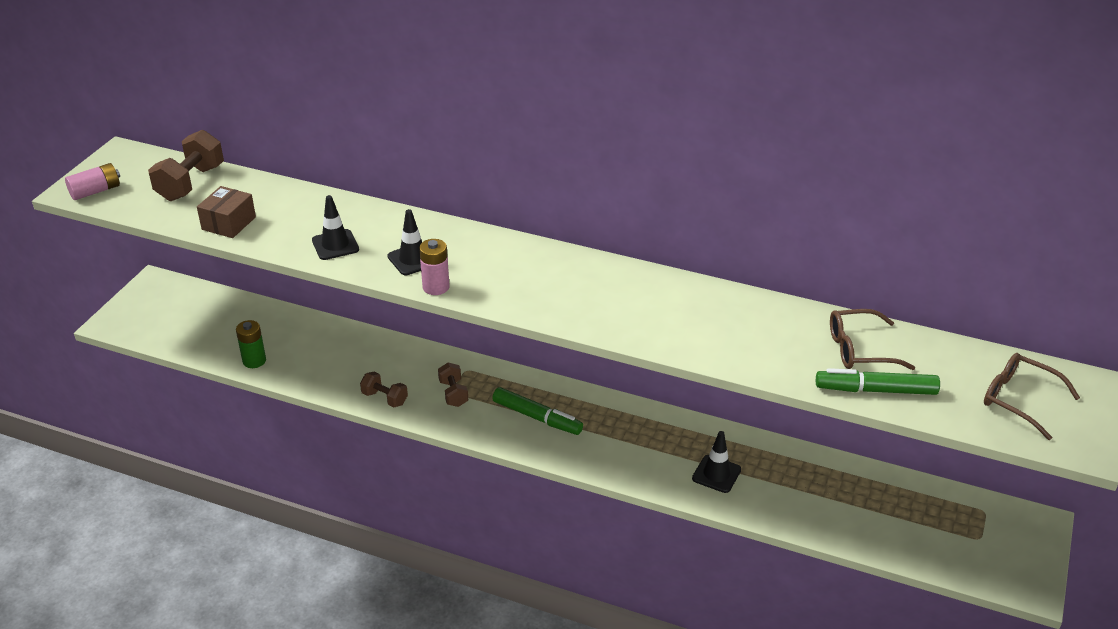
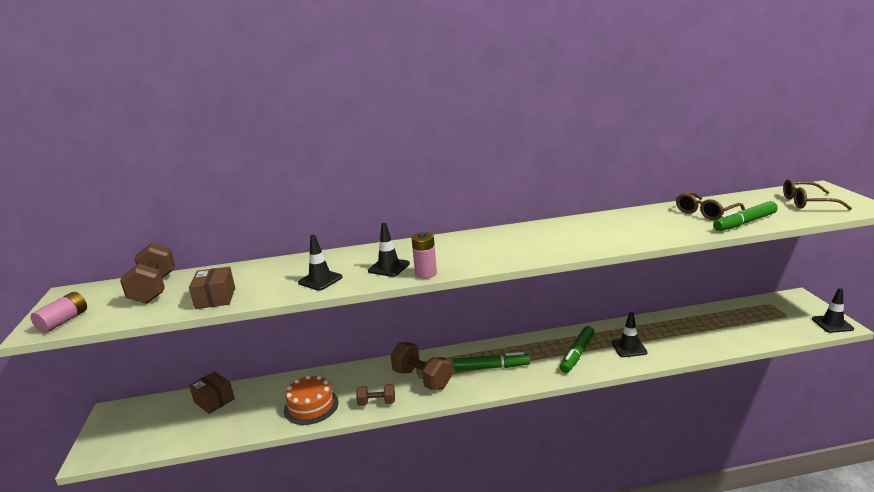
camera: 30 degrees left, 15 degrees down
(245, 315) = (214, 400): none -> brown box
(254, 361) = (249, 425): green battery -> none
(323, 369) = (311, 406): none -> orange cake
(453, 393) = (422, 379): brown dumbbell -> brown dumbbell, size x1.71
(648, 450) = (577, 354): none -> green marker
(1022, 581) = (832, 324): none -> black traffic cone

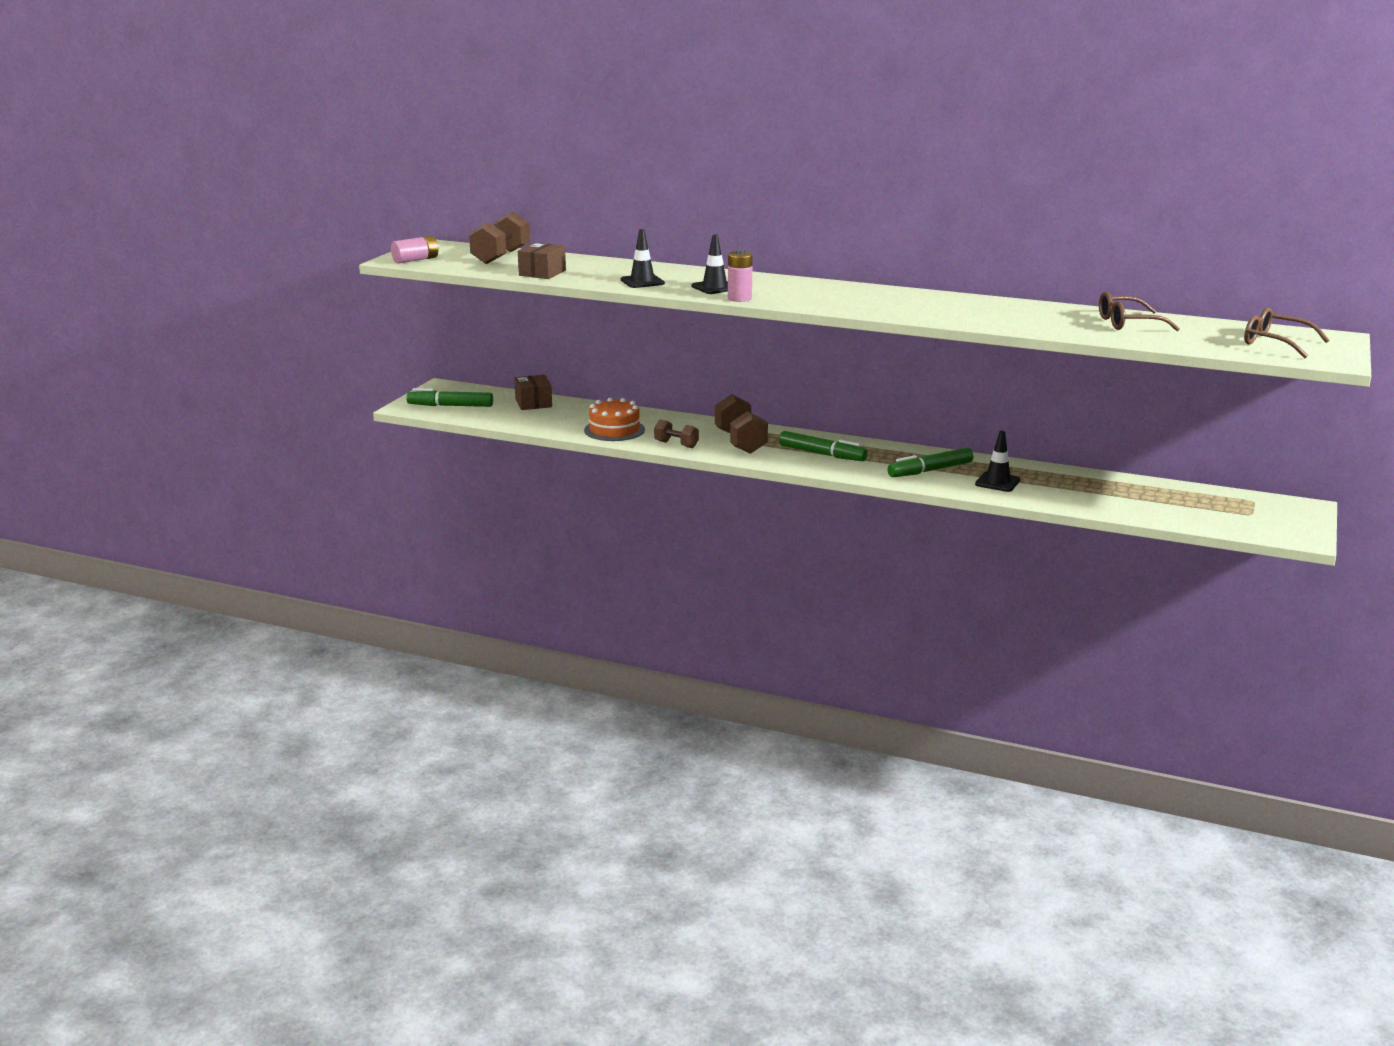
camera: 30 degrees right, 0 degrees up
(745, 223) = (1147, 339): green marker -> green marker (450, 406)
(832, 324) = (1295, 535): black traffic cone -> none

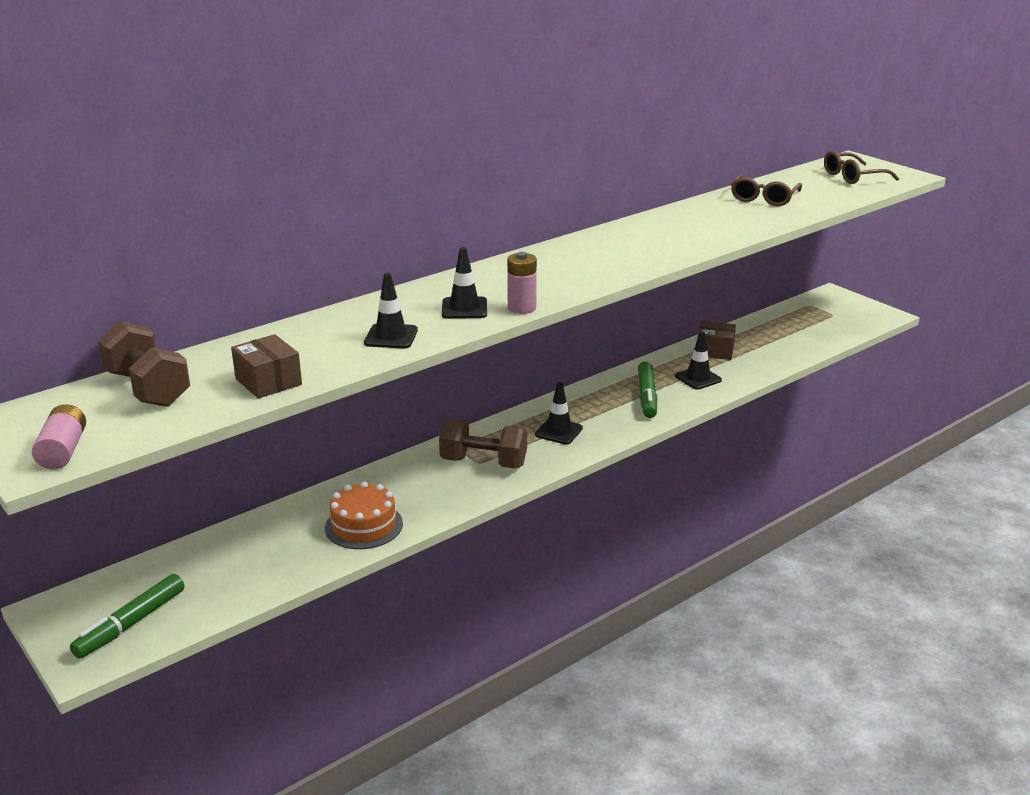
camera: 60 degrees left, 5 degrees up
(533, 403) = (208, 555): brown box -> brown box (715, 351)
(676, 444) = (450, 501): brown dumbbell -> none
(822, 454) = (558, 431): green marker -> black traffic cone

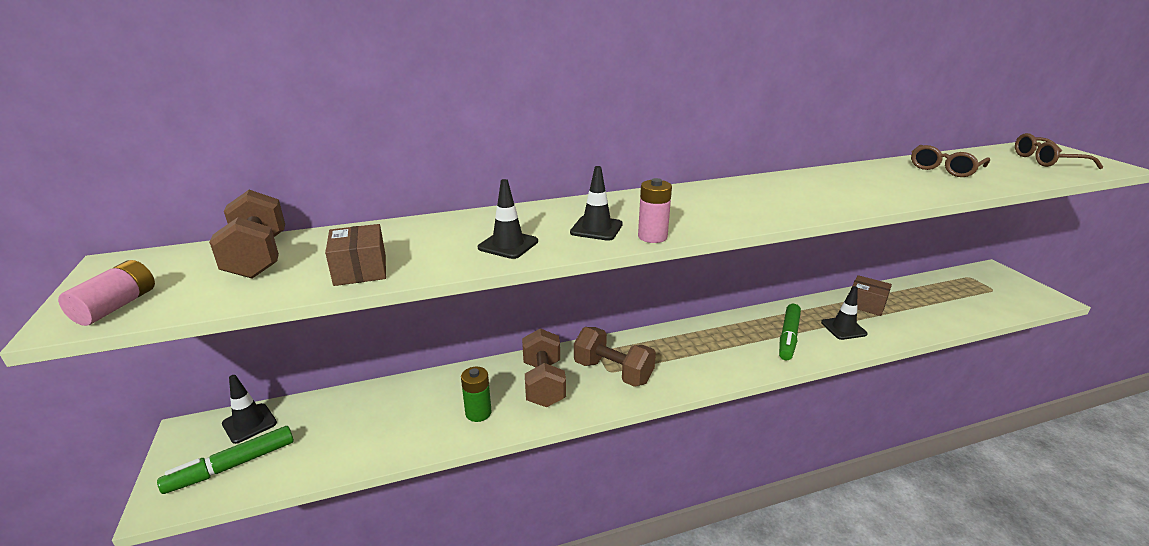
camera: 20 degrees right, 0 degrees up
(364, 525) = (478, 413): orange cake -> green battery
(416, 487) = (543, 383): none -> brown dumbbell
(558, 431) = (693, 355): black traffic cone -> black traffic cone (249, 423)

